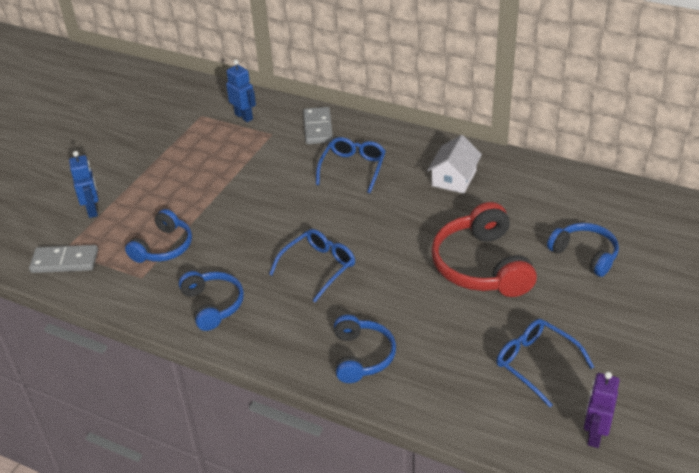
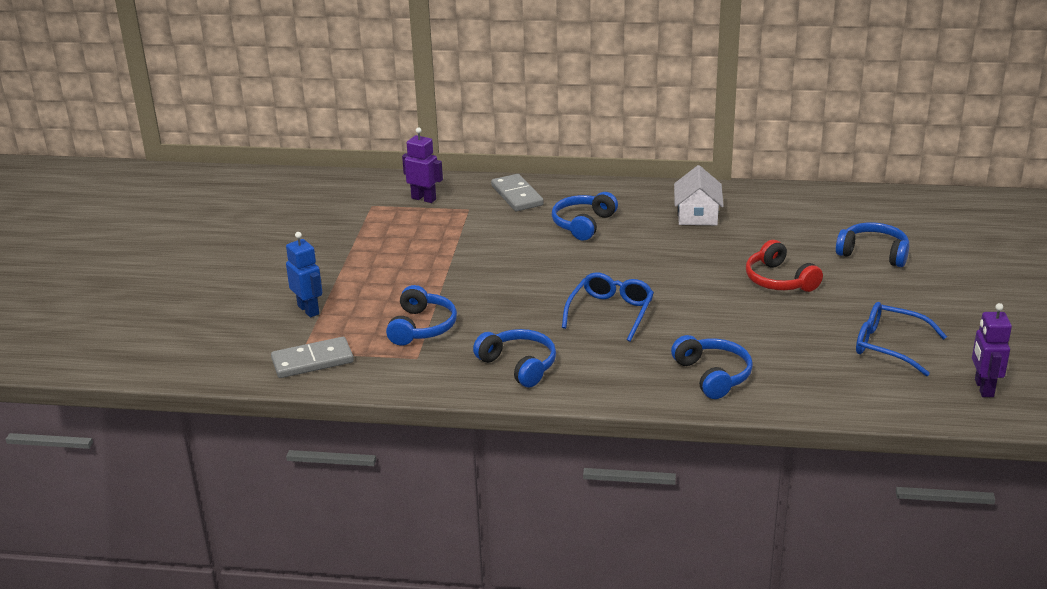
camera: 20 degrees left, 10 degrees down
(244, 116) = (424, 199): blue robot -> purple robot
(353, 169) = (583, 224): blue glasses -> blue headphones
(481, 266) = (779, 280): red headphones -> red headphones, size x0.62

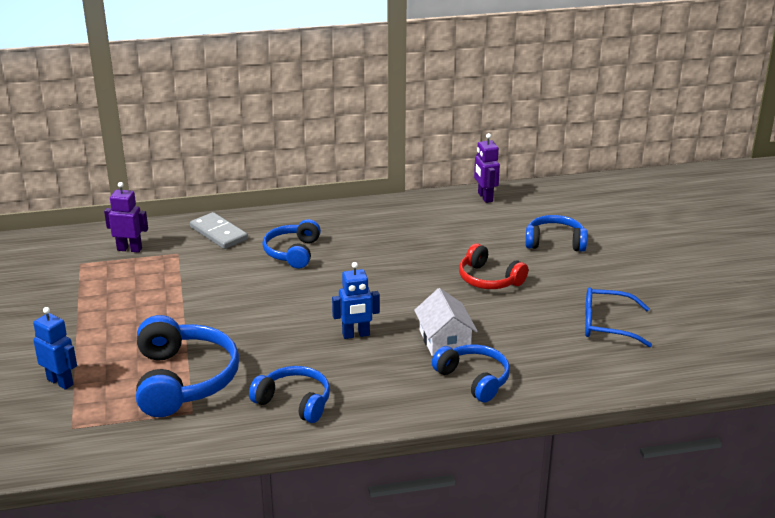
camera: 20 degrees left, 0 degrees up
(312, 361) = (87, 435): grey domino -> none
(422, 327) = (183, 380): blue headphones -> blue headphones, size x1.61
(610, 313) = (356, 335): blue glasses -> blue robot
(697, 214) = (391, 228): white house -> white house (444, 340)
(983, 388) = (698, 350): purple robot -> purple robot (485, 197)

